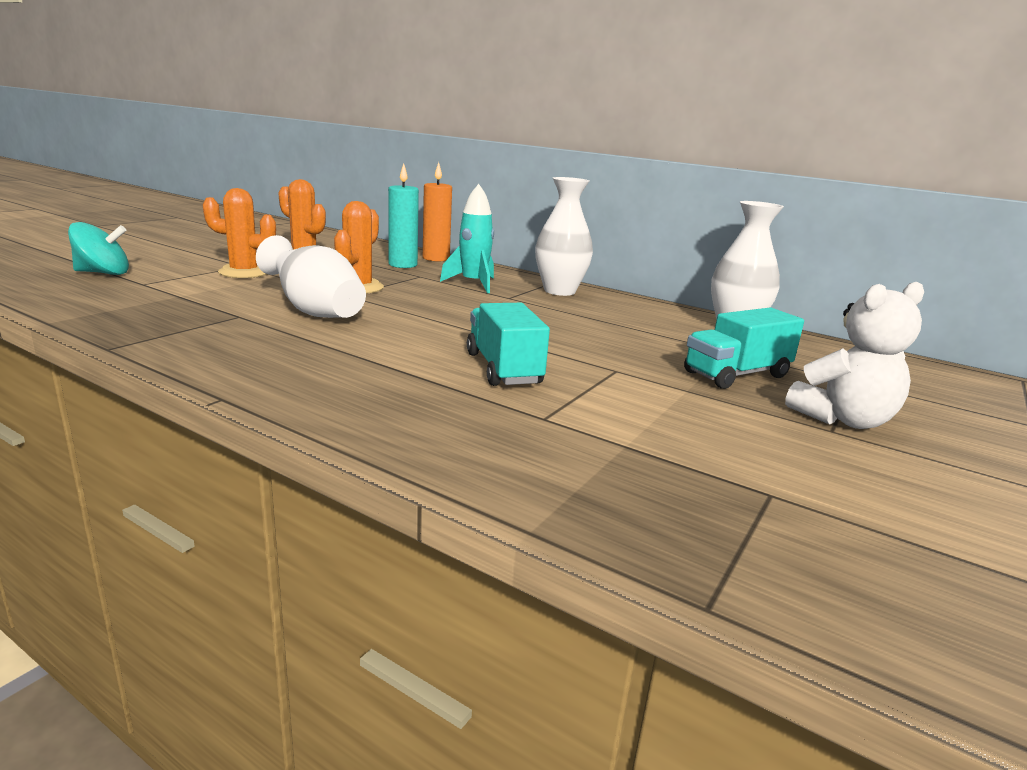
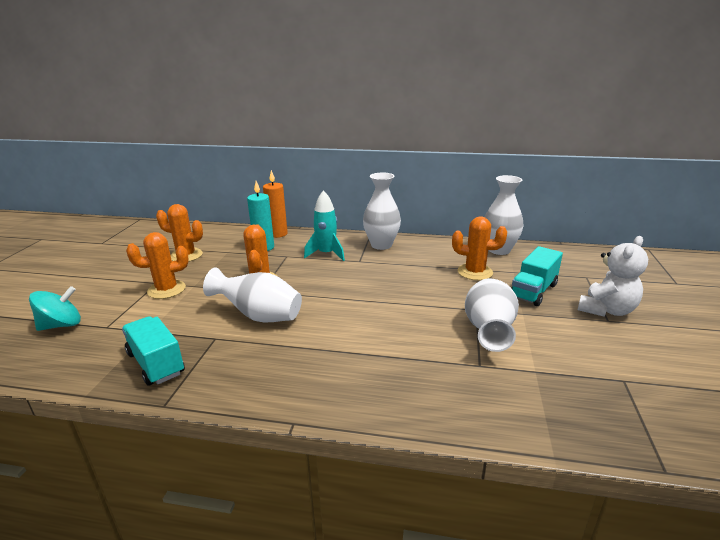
camera: 20 degrees left, 5 degrees up
(503, 369) = (420, 330): turquoise truck -> turquoise truck (156, 363)
(606, 392) = (488, 331): none -> white vase
(665, 339) = (475, 272): none -> orange cactus

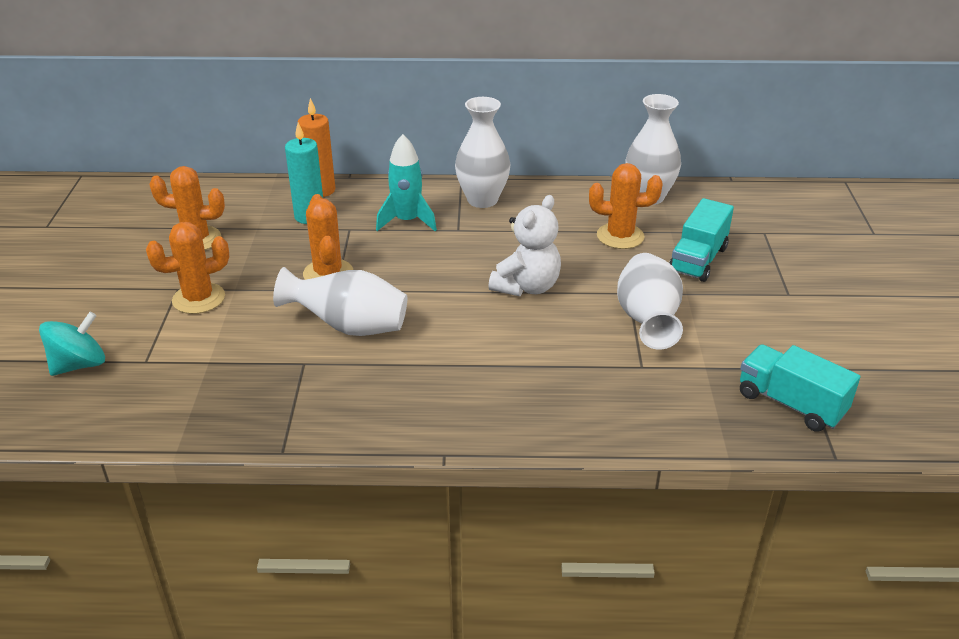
camera: 10 degrees left, 10 degrees up
(156, 363) = (244, 403): turquoise truck -> turquoise truck (790, 403)
(606, 310) = (787, 280): white teddy bear -> white teddy bear (527, 287)

